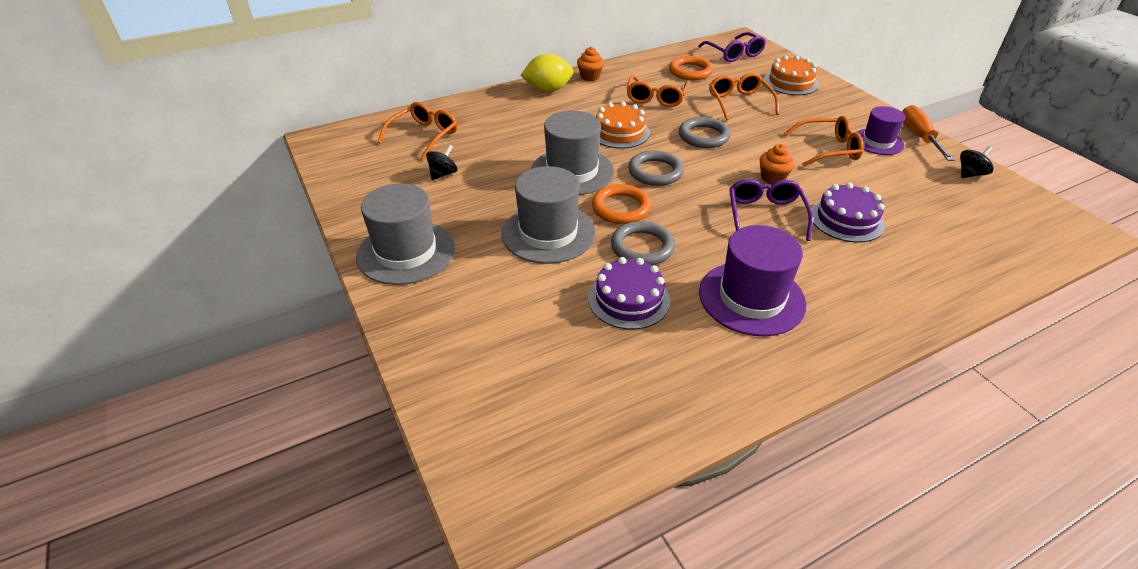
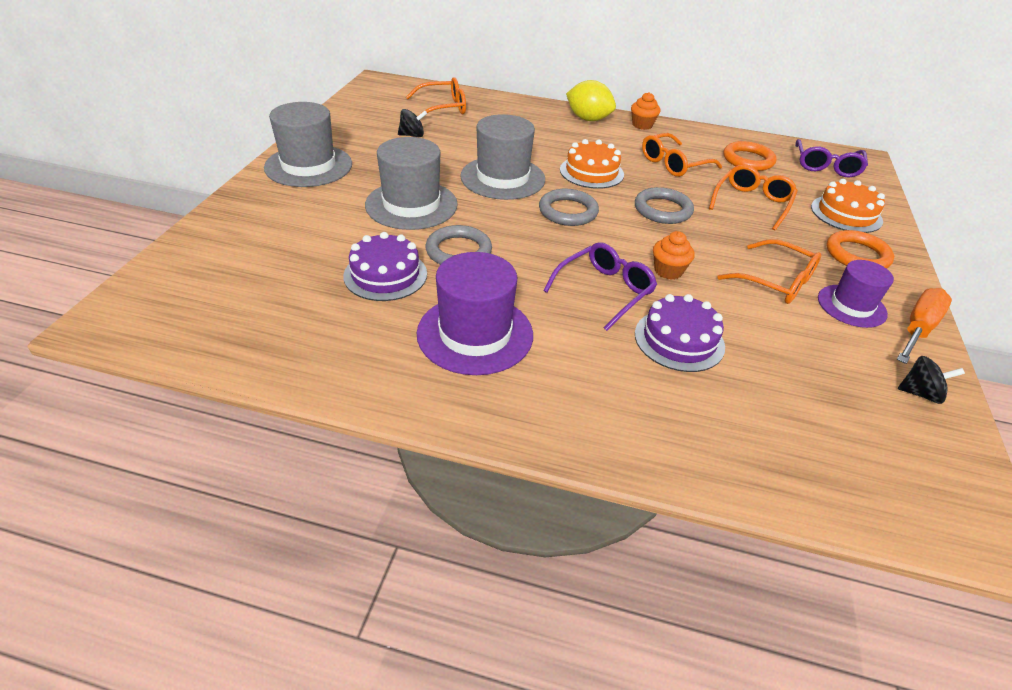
camera: 40 degrees right, 0 degrees up
(621, 208) = (493, 219): orange ring -> orange ring (857, 255)

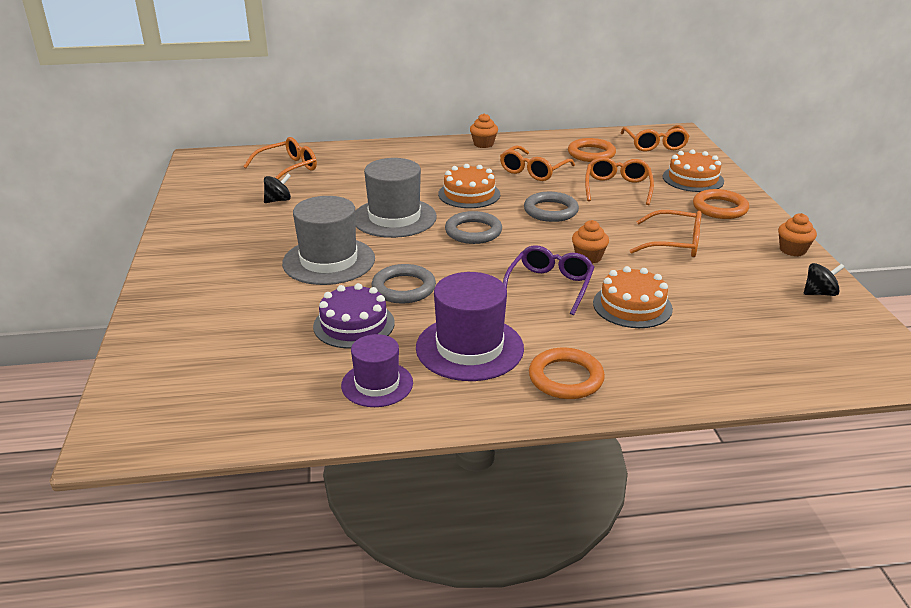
camera: 20 degrees left, 10 degrees down
(308, 166) = (197, 252): grey hat -> none
(549, 400) = (566, 378): none -> orange ring
(588, 119) = (432, 149): yellow lemon -> none
(679, 340) = (632, 306): purple cake -> orange cake
(826, 166) = (655, 145): purple glasses -> orange glasses
(851, 306) = (738, 246): purple hat -> purple hat (377, 384)
(917, 329) = (792, 250): orange screwdriver -> orange cupcake

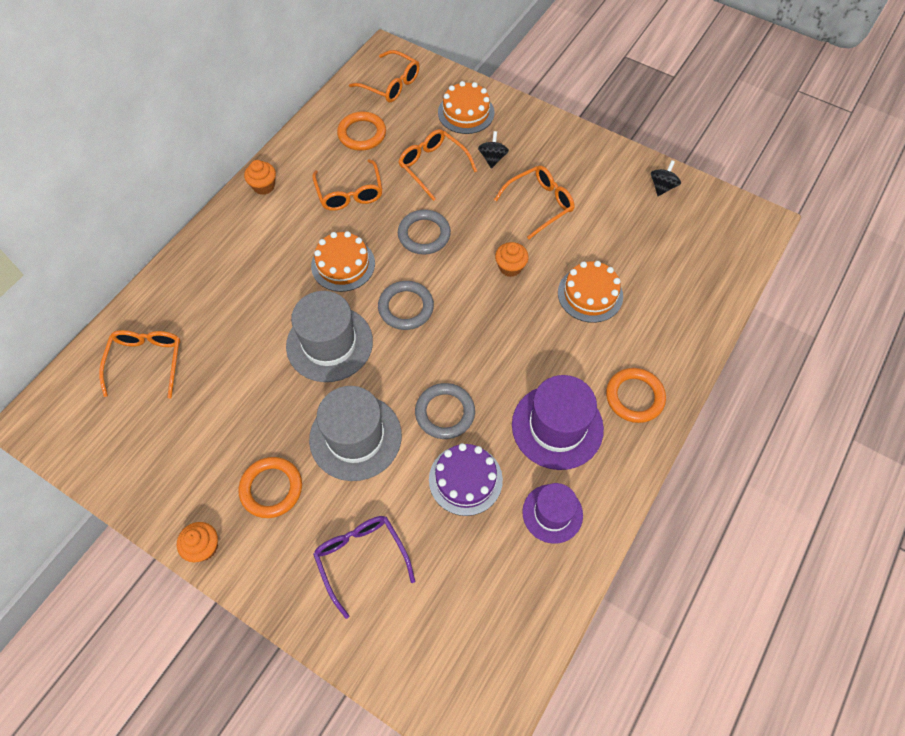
camera: 50 degrees left, 30 degrees up
(278, 200) = (206, 408): black spinning top -> black spinning top (492, 158)
(549, 286) = (525, 320): purple glasses -> purple glasses (361, 558)
(720, 208) = (520, 137): orange ring -> orange ring (271, 488)
(792, 250) = (606, 152): orange cupcake -> orange cupcake (204, 547)

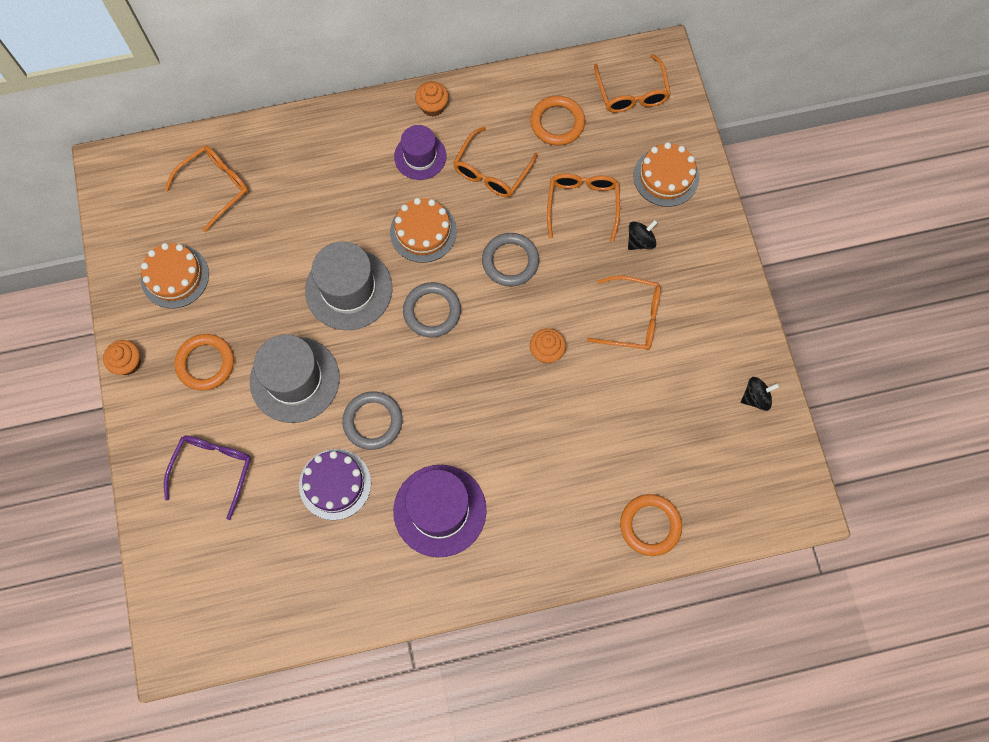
camera: 45 degrees right, 10 degrees up
(552, 513) = (366, 567): purple hat -> purple hat (420, 156)
(590, 294) = (583, 433): orange cake -> orange cake (175, 276)
(634, 397) = (521, 545): orange ring -> orange ring (650, 525)

